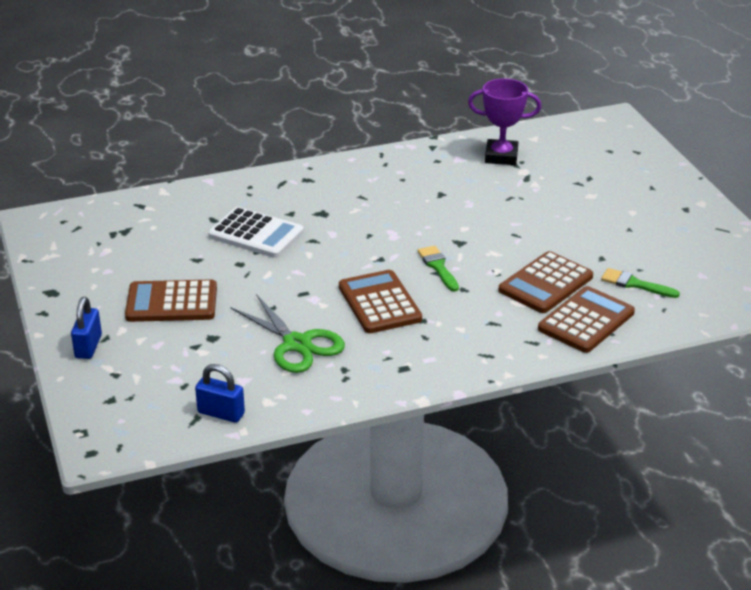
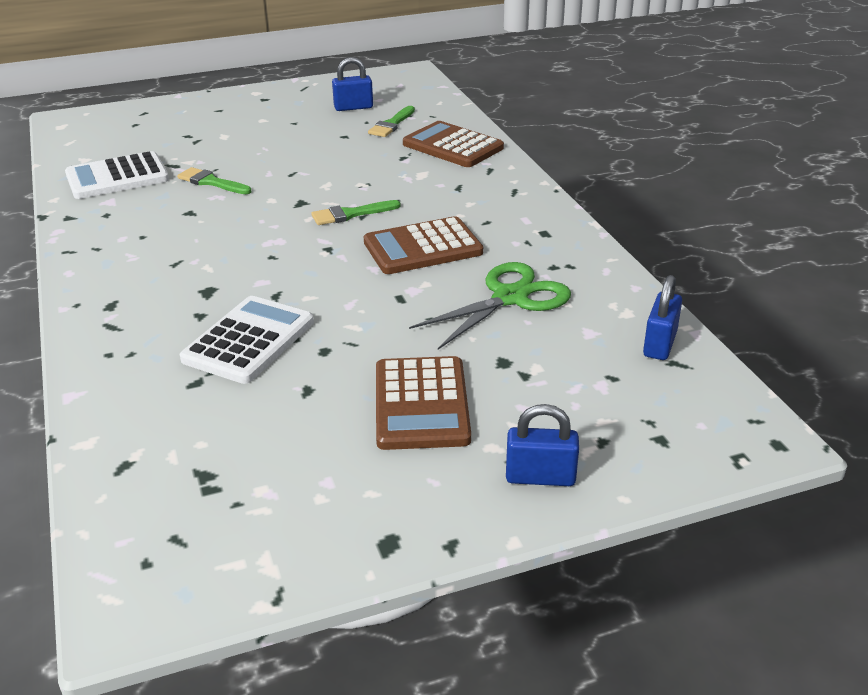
camera: 90 degrees left, 0 degrees up
(495, 198) = (211, 182): none -> green brush
(501, 156) = (117, 177): purple trophy -> white calculator
(545, 284) = (388, 161): brown calculator -> none
(675, 260) = (353, 107): none -> blue padlock

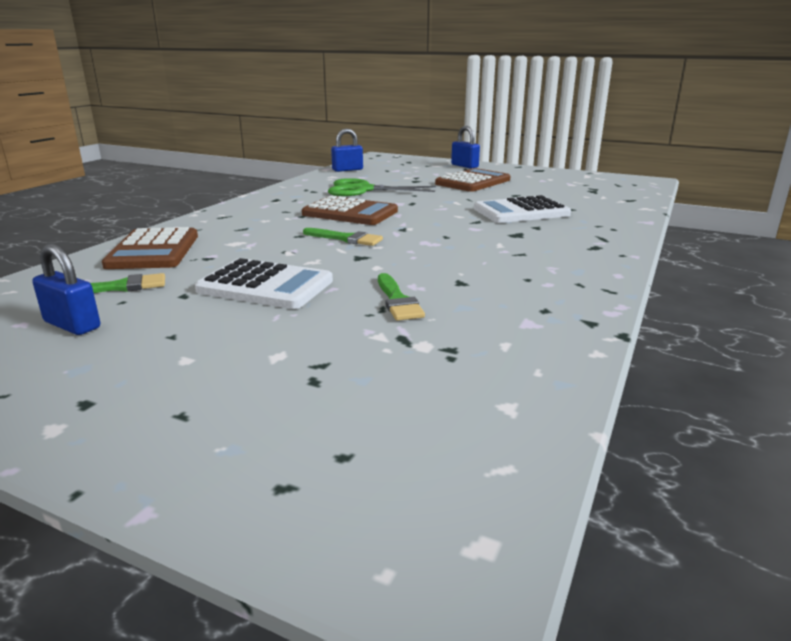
camera: 135 degrees left, 10 degrees down
(117, 177) = (490, 350): white calculator -> white calculator (265, 286)

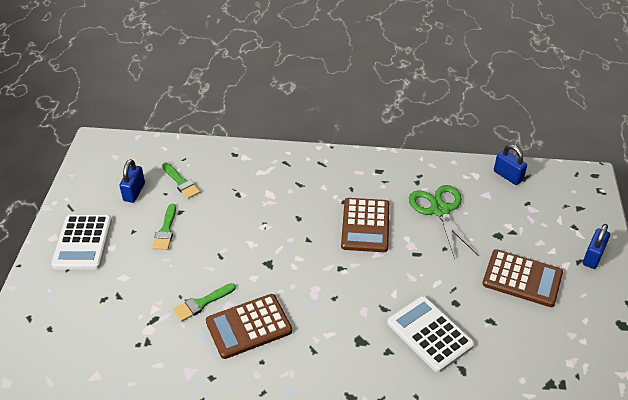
camera: 70 degrees right, 20 degrees up
(153, 250) = (240, 166): brown calculator -> brown calculator (248, 326)
(265, 286) = (203, 238): white calculator -> white calculator (83, 243)
(346, 238) = (302, 244): green brush -> green brush (165, 230)

